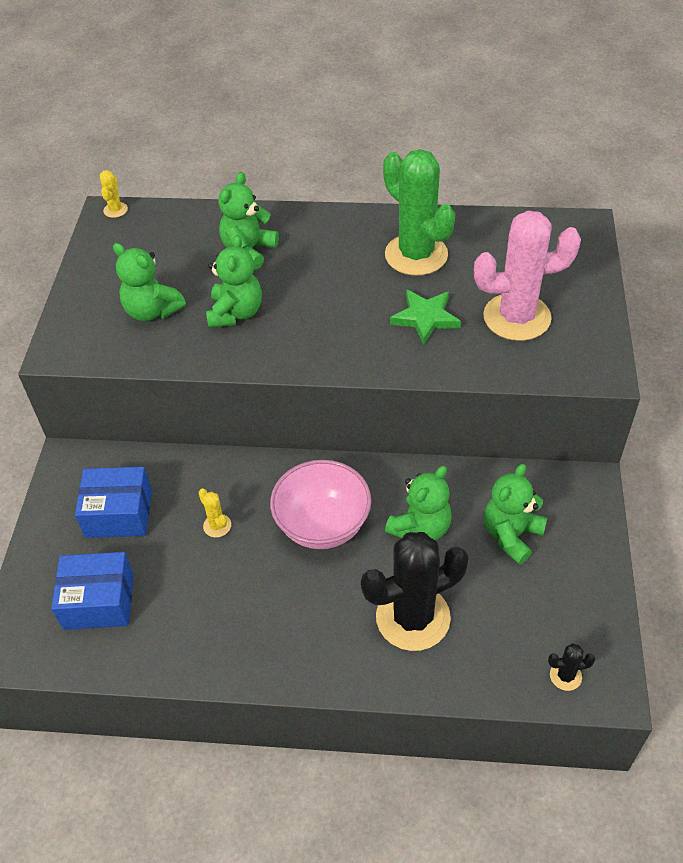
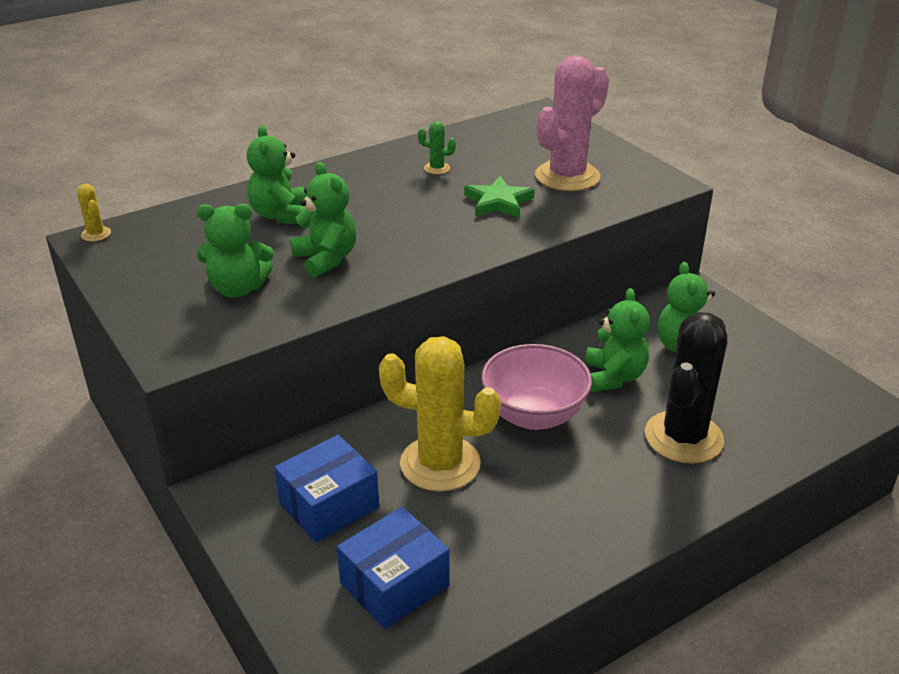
camera: 40 degrees left, 15 degrees down
(217, 526) = (440, 464): yellow cactus -> yellow cactus, size x2.44
(416, 255) = (437, 168): green cactus -> green cactus, size x0.41
(565, 676) = (831, 412): black cactus -> none

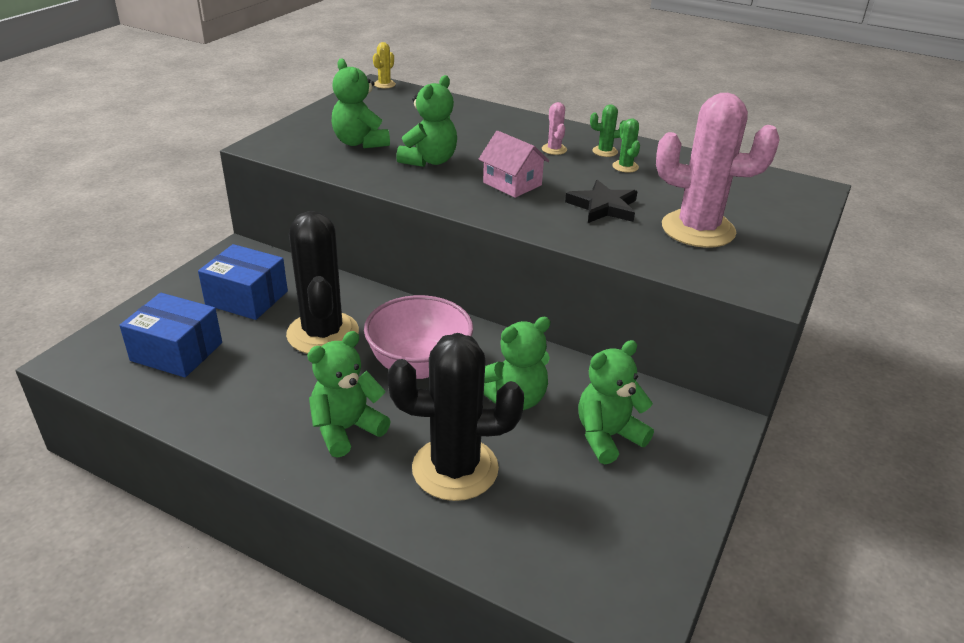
camera: 60 degrees right, 0 degrees up
(281, 215) = (473, 129): green teddy bear -> green teddy bear (346, 429)
(370, 189) = (554, 149): none -> pink cactus
(399, 167) = (605, 151): none -> green cactus
(418, 230) = (512, 184): none -> pink house
(440, 464) = (323, 333): yellow cactus -> black cactus
(498, 202) = (603, 207): green star -> black star

